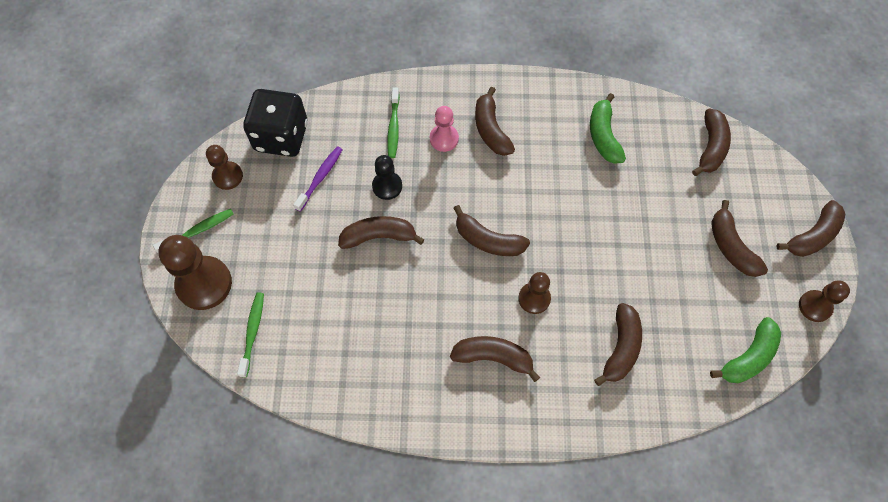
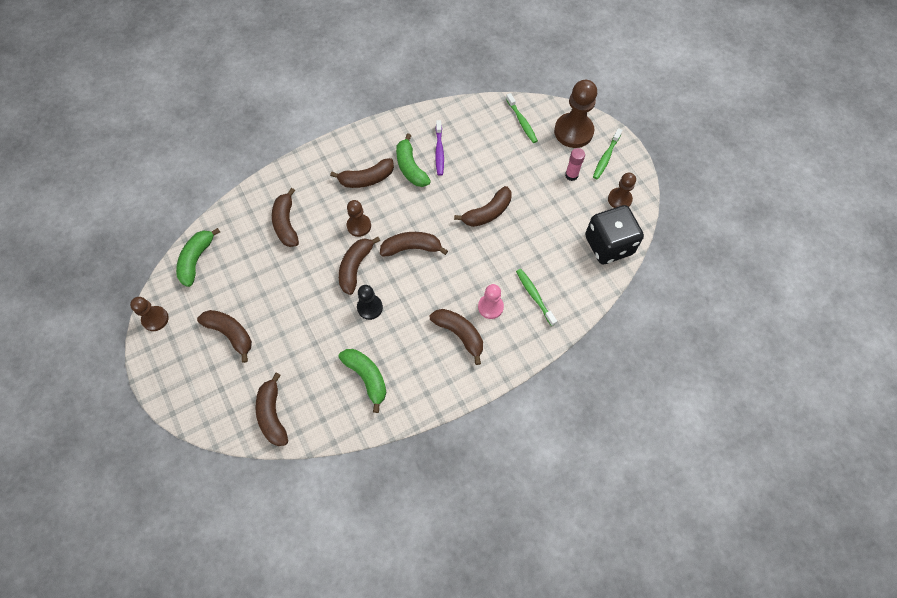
camera: 150 degrees right, 0 degrees up
(254, 230) = (571, 175): none -> pink glue stick
(320, 177) = (557, 231): purple toothbrush -> purple toothbrush (439, 151)
(387, 186) = (506, 249): black pawn -> black pawn (370, 307)
(430, 343) = (410, 167): none -> green banana
(812, 236) = (167, 376): brown banana -> brown banana (355, 267)

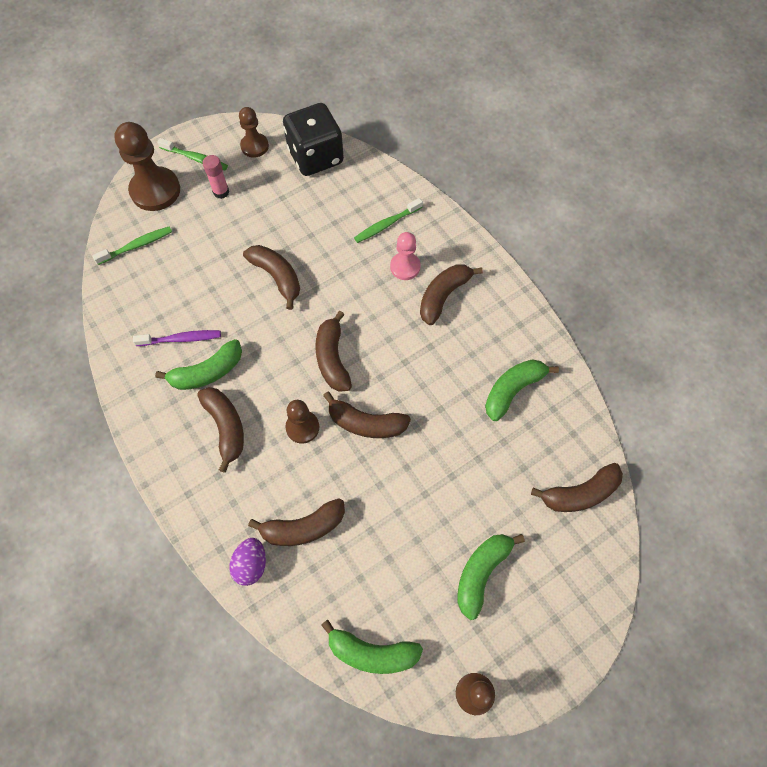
camera: 95 degrees left, 0 degrees up
(230, 334) = (481, 573): brown banana -> green banana
(268, 193) = (251, 564): none -> purple egg
(370, 307) = (421, 398): black pawn -> none

